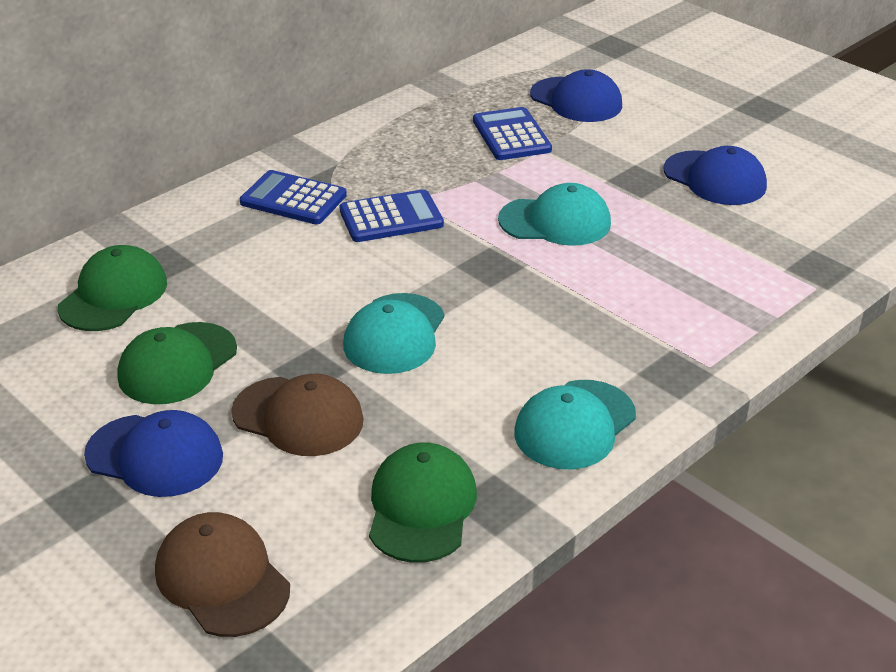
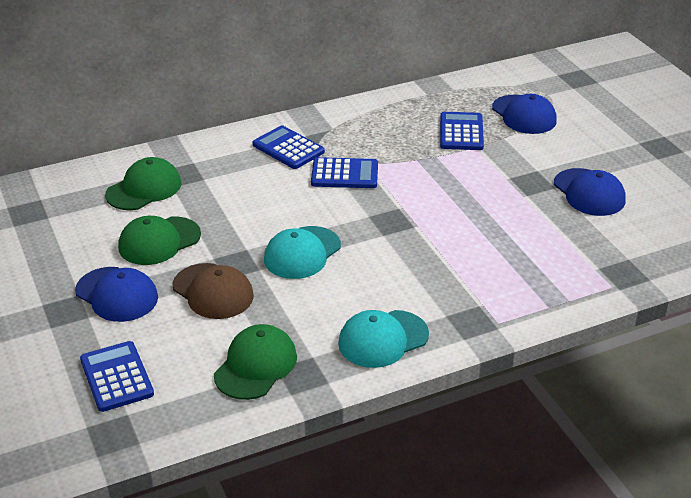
camera: 20 degrees right, 0 degrees up
(222, 579) = (116, 377): brown cap -> blue calculator
(555, 222) = (454, 200): turquoise cap -> none

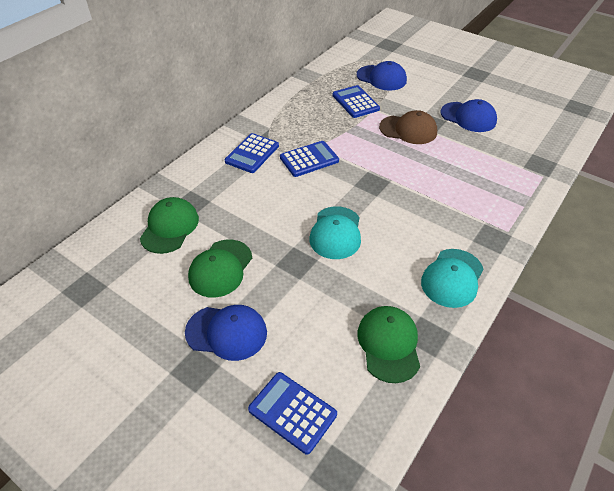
camera: 30 degrees left, 10 degrees up
(213, 291) = (300, 294): brown cap -> brown cap (408, 130)
(288, 148) = (252, 153): blue calculator -> blue calculator turned 75 degrees counterclockwise

